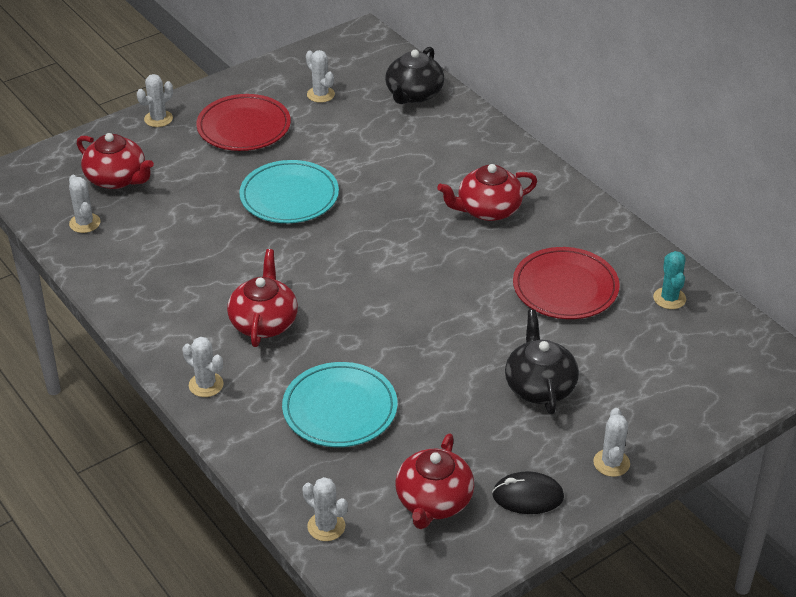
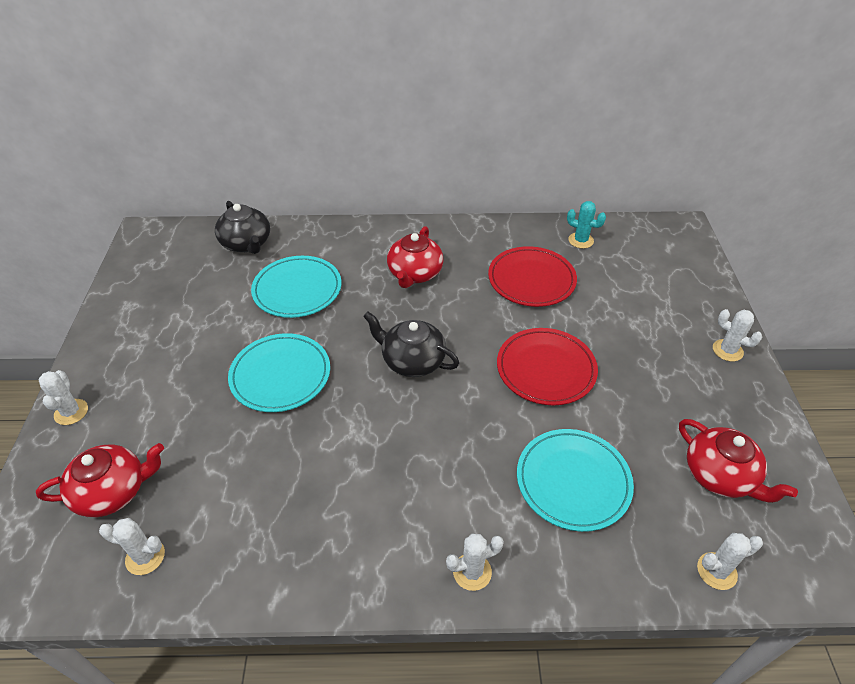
camera: 55 degrees left, 5 degrees up
(244, 127) = (159, 358): red plate -> red plate (546, 369)
(264, 322) = (423, 479): red teapot -> none
(320, 94) = (181, 291): white cactus -> none
(390, 153) = (297, 290): none -> turquoise plate
(527, 496) = (740, 413): black mouse -> none
(539, 386) = (625, 345): black teapot -> black teapot (412, 361)

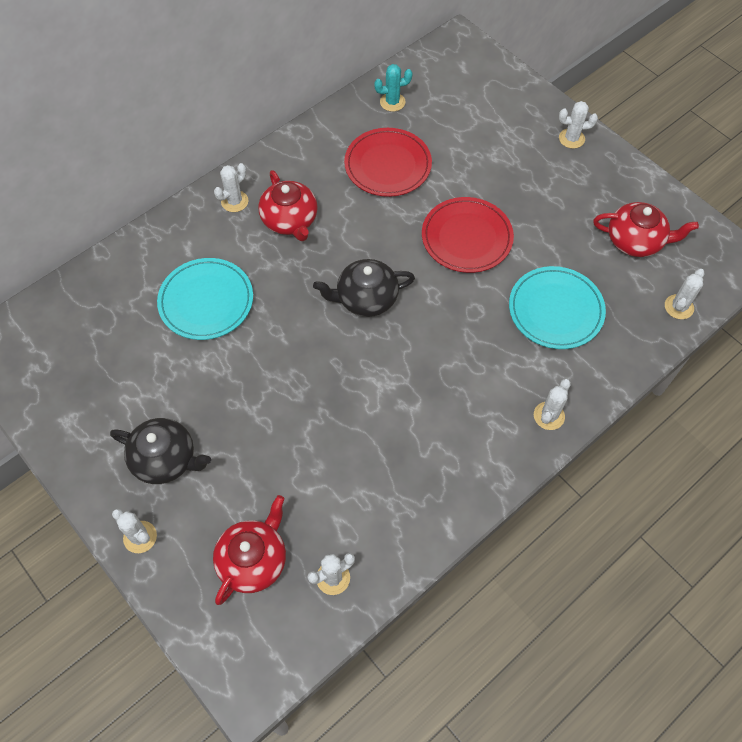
camera: 40 degrees left, 15 degrees up
(246, 243) = (106, 288): black teapot -> black teapot (165, 459)
(280, 375) = (277, 382): turquoise plate -> none
(389, 240) = (234, 201): none -> white cactus

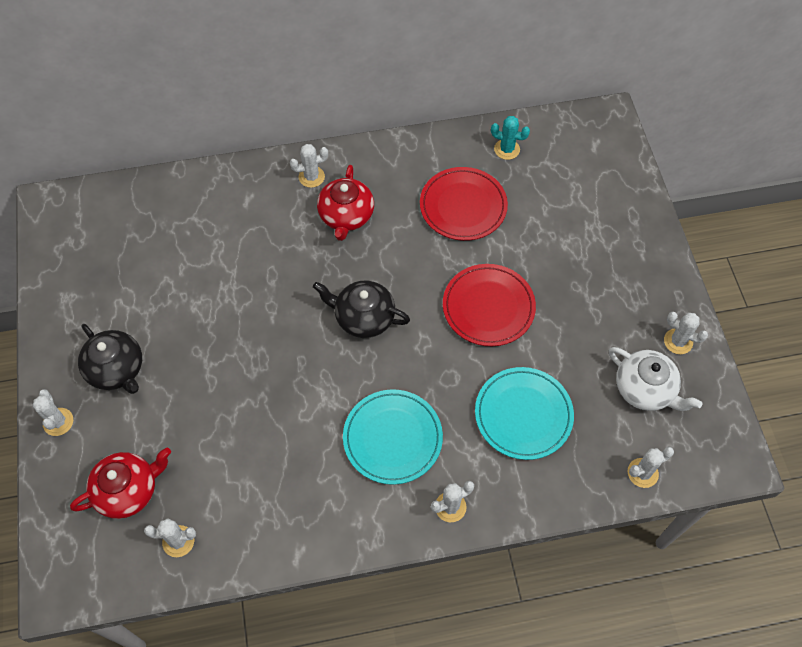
camera: 30 degrees right, 0 degrees up
(206, 301) = (232, 253): turquoise plate -> turquoise plate (392, 438)
(571, 138) = (651, 261): white cactus -> white cactus (678, 341)
(635, 241) = (645, 389): red teapot -> white teapot

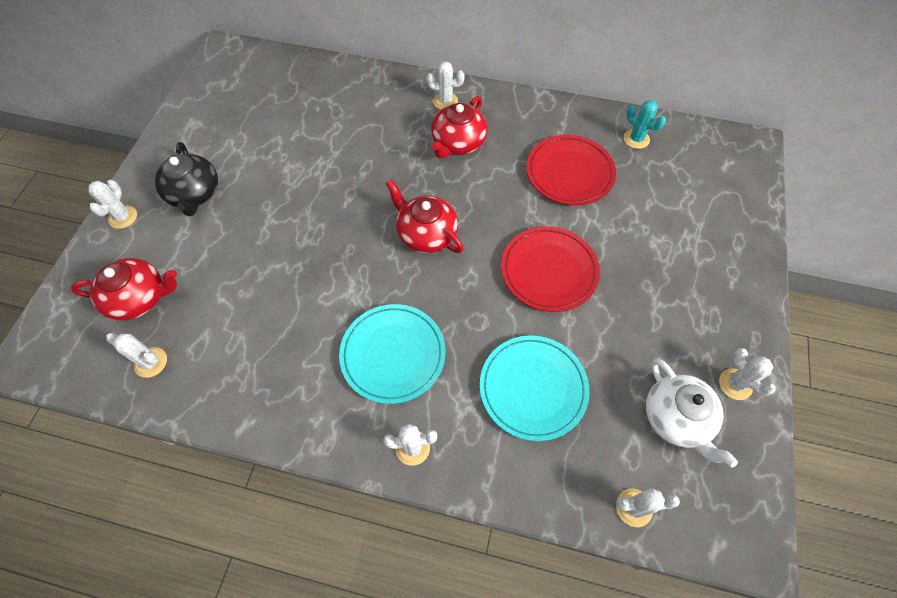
camera: 25 degrees right, 0 degrees up
(363, 317) = (426, 234): black teapot -> red teapot

